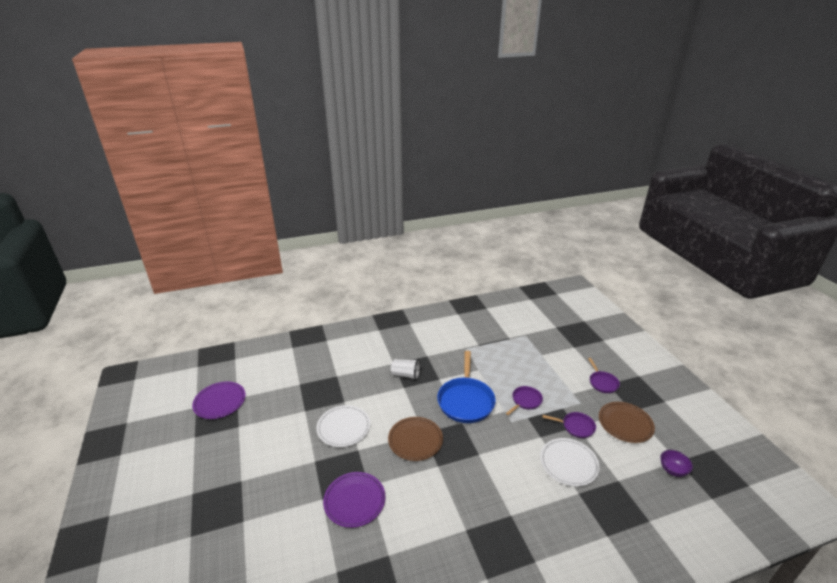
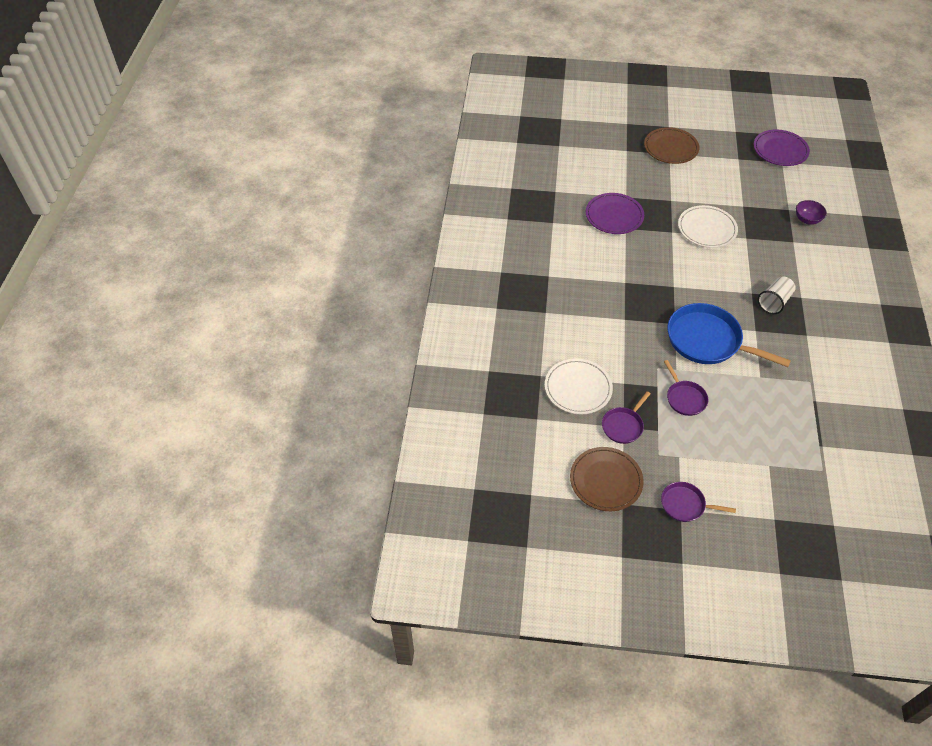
camera: 115 degrees right, 20 degrees up
(415, 440) = (666, 277): brown plate -> brown plate (671, 148)
(672, 470) = (523, 479): purple bowl -> purple bowl (807, 220)

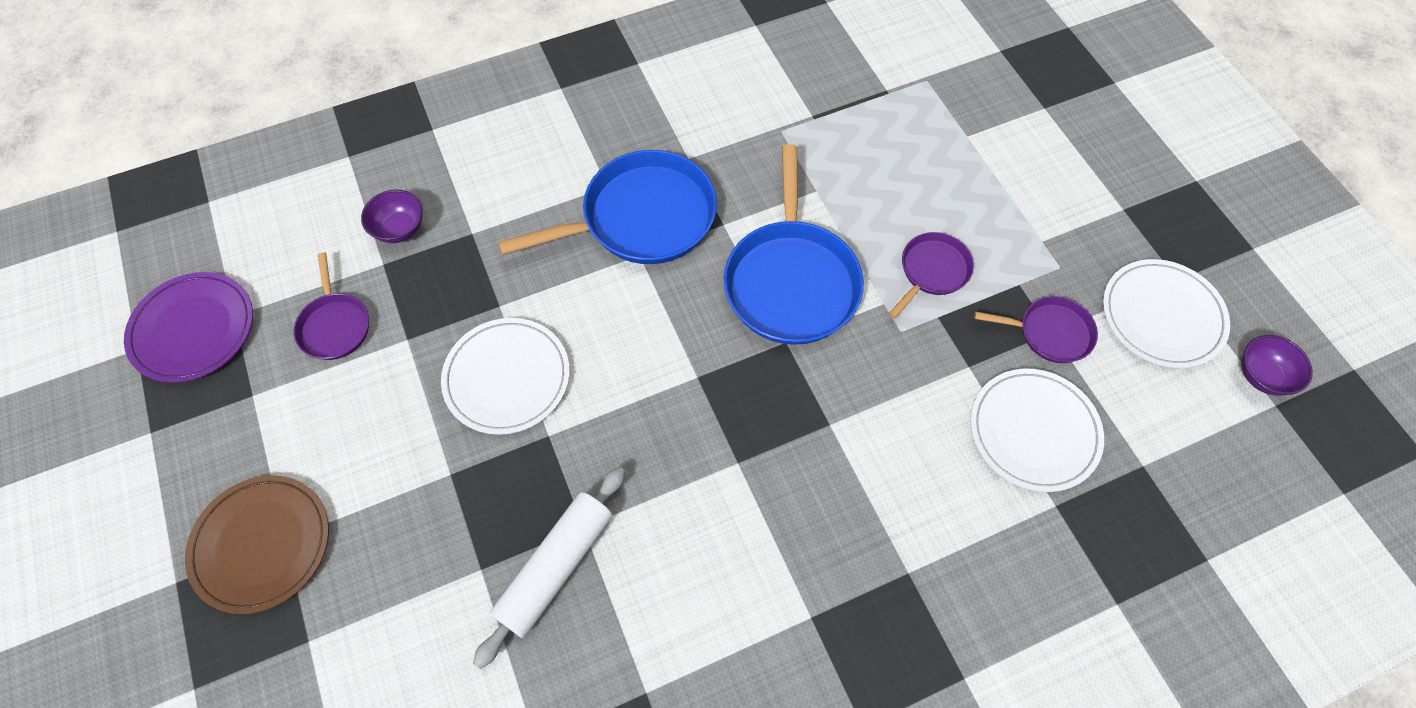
camera: 120 degrees left, 10 degrees up
(548, 500) = (1262, 376): none -> purple bowl
(606, 480) = (1162, 316): brown plate -> white plate
(614, 216) = (556, 567): purple plate -> white rolling pin
(685, 505) = (1111, 206): purple pan -> purple pan (335, 326)
(774, 302) = (641, 218): white cup -> blue pan

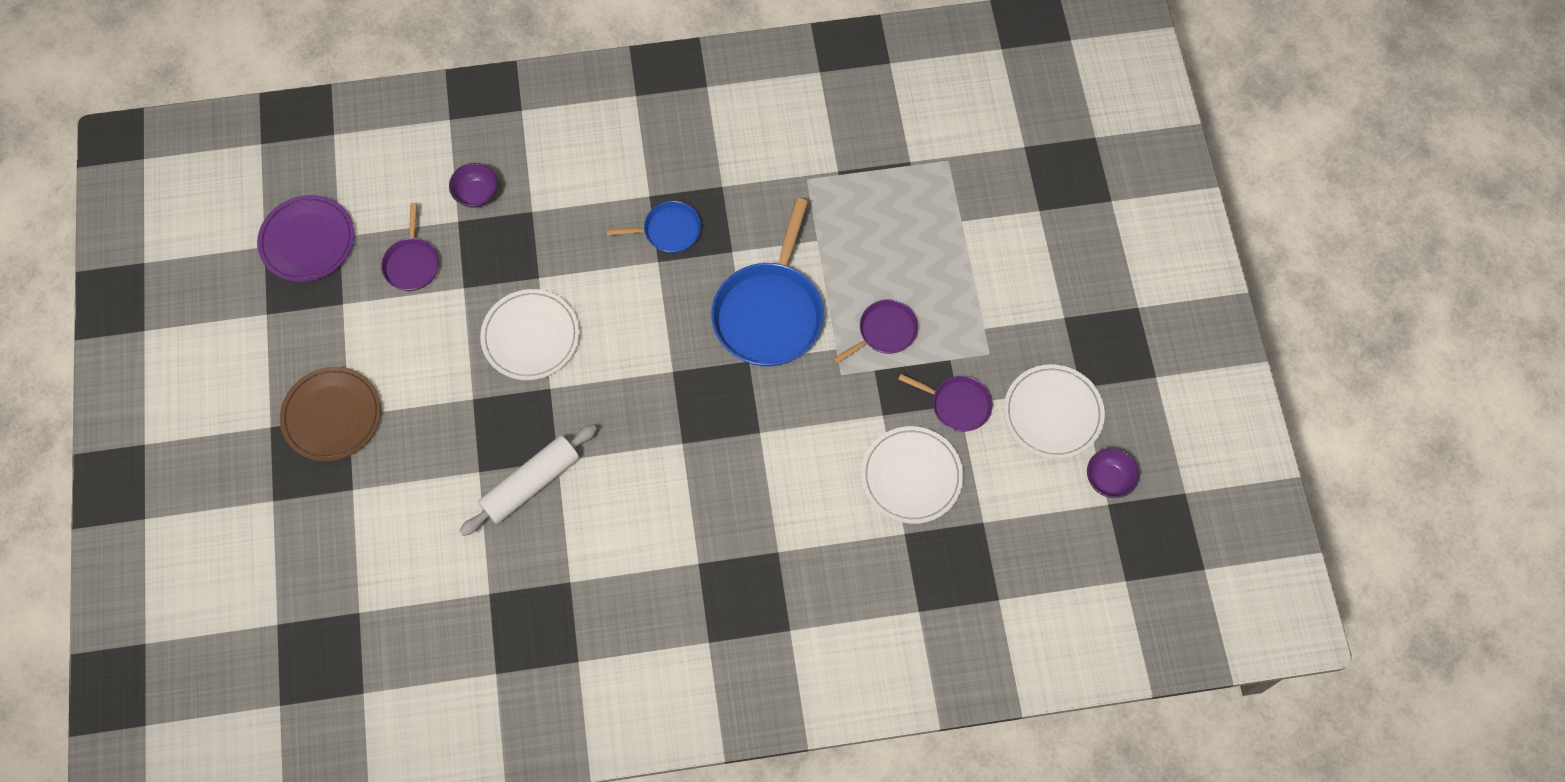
camera: 15 degrees right, 5 degrees up
(641, 218) = (668, 230): blue pan -> blue pan, size x0.52

